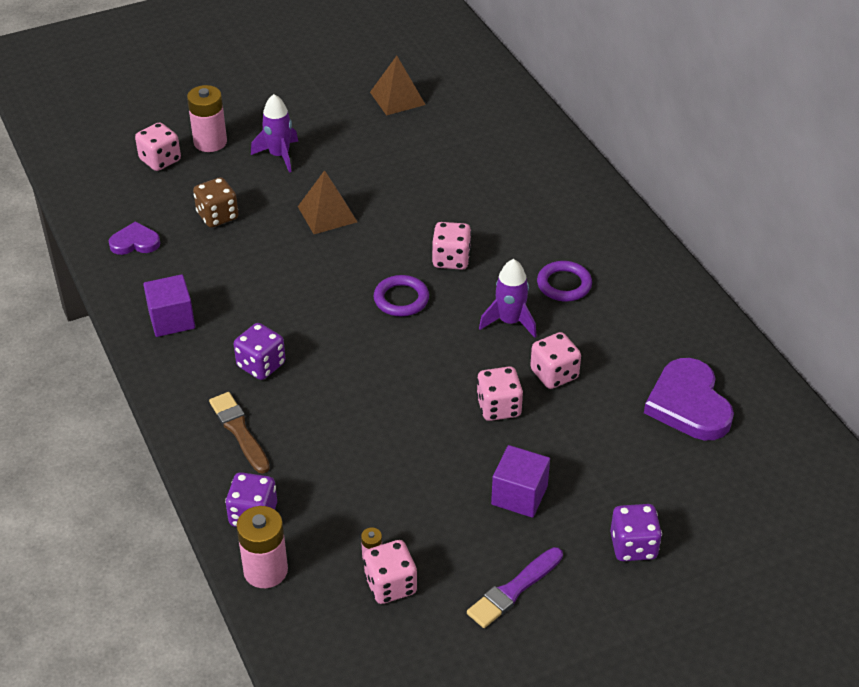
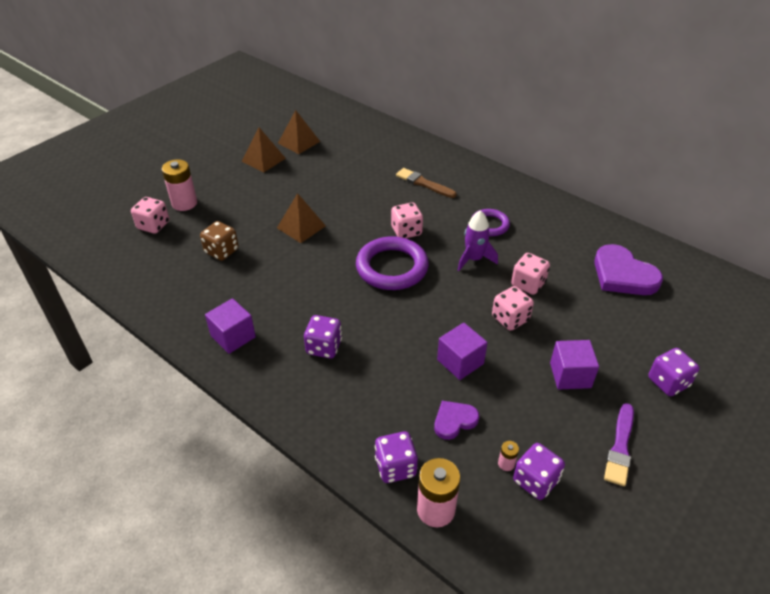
camera: 25 degrees left, 0 degrees up
(135, 242) = (168, 288): purple heart -> purple heart (454, 421)
(239, 431) = (340, 403): brown brush -> brown brush (424, 183)
(279, 155) = (241, 198): purple rocket -> none
(338, 110) = (264, 159): none -> brown pyramid
(390, 585) = (535, 481): pink dice -> purple dice
(401, 299) = (392, 267): purple ring -> purple ring, size x1.74
(402, 434) = (460, 362): none -> purple cube

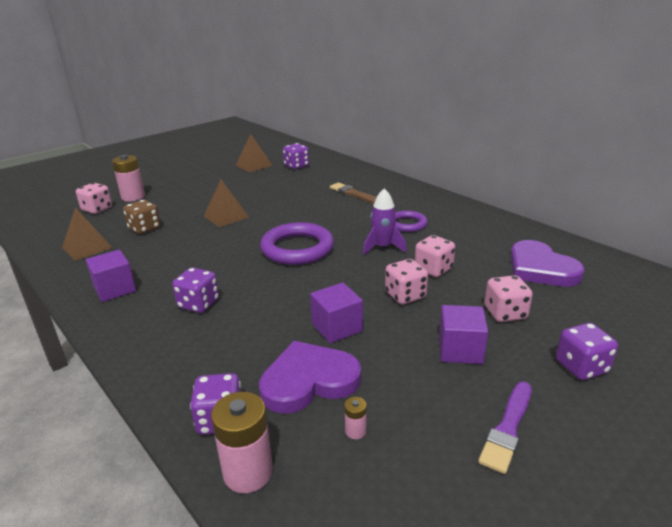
camera: 10 degrees right, 15 degrees down
(264, 159) = (217, 174): brown pyramid -> brown pyramid (87, 247)
(406, 231) = (323, 224): pink dice -> pink dice (505, 313)
(454, 421) = (309, 381): purple heart -> purple heart, size x1.78
(535, 481) = (386, 454): purple dice -> purple dice (296, 166)

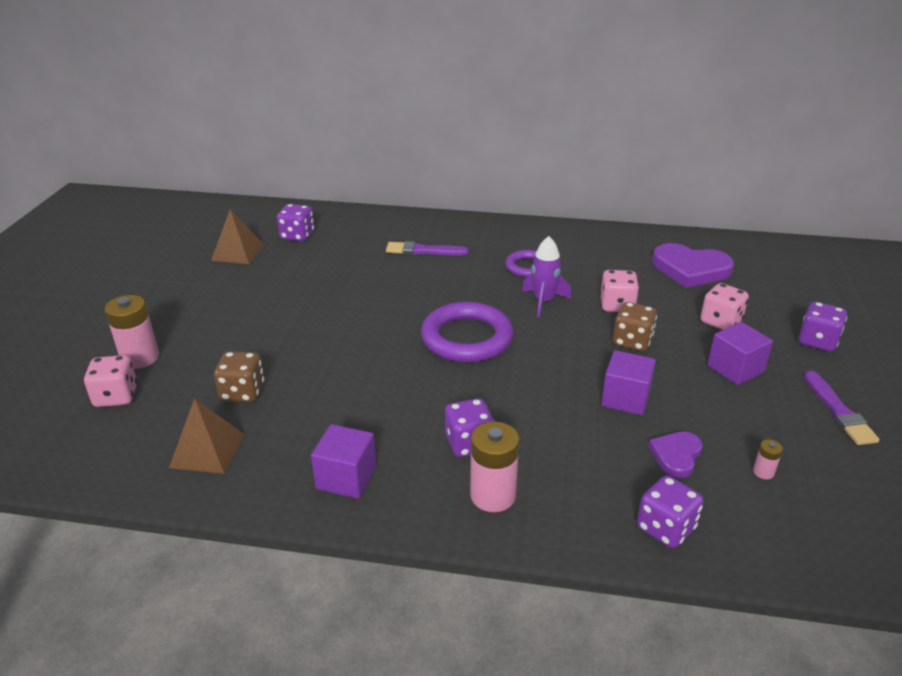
camera: 40 degrees left, 5 degrees up
(226, 216) = (322, 333): brown pyramid -> none
(248, 472) = (746, 549): pink battery -> pink battery (493, 495)
(309, 381) = (676, 455): purple heart -> purple heart, size x0.56
(354, 194) = (423, 251): brown brush -> purple brush
(405, 295) = (632, 341): pink dice -> brown dice

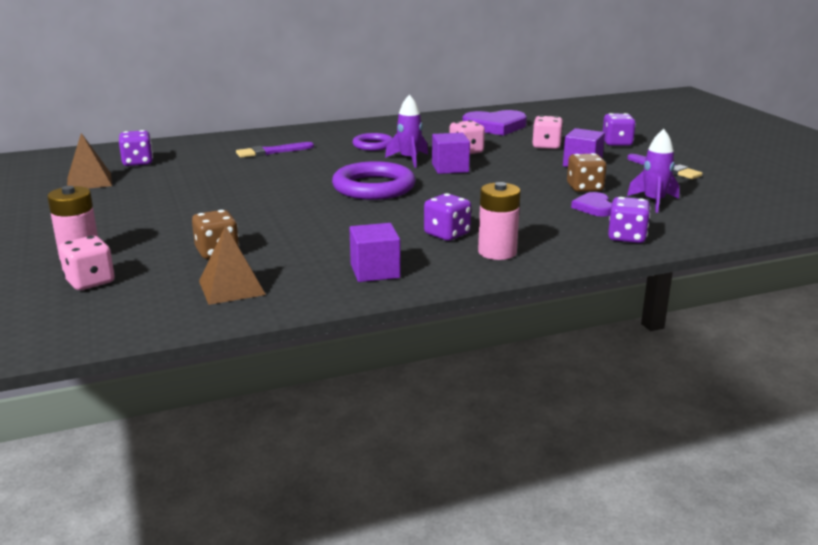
camera: 30 degrees left, 10 degrees down
(625, 398) = (529, 191): purple cube -> purple cube (450, 168)
(632, 341) = (499, 165): brown dice -> brown dice (584, 188)
(763, 472) = (654, 202): pink battery -> purple rocket

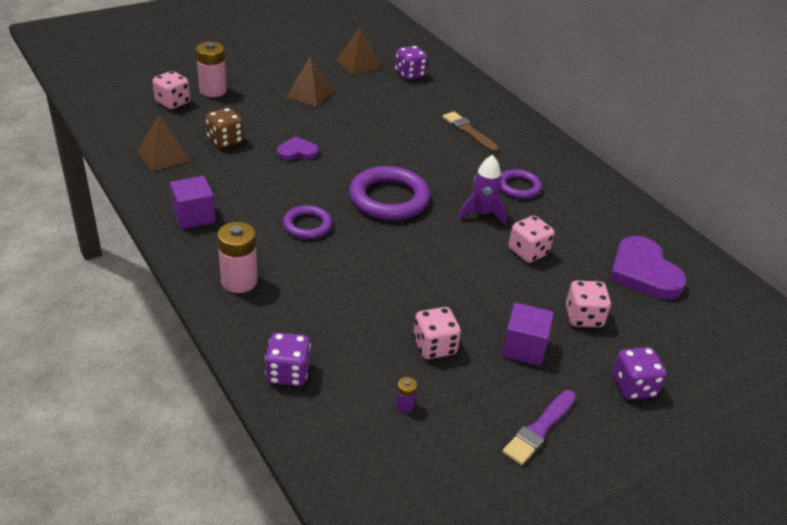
camera: 75 degrees right, 15 degrees up
(140, 207) = (310, 94): none -> brown pyramid
(272, 151) = (469, 132): purple brush -> brown brush
(408, 220) = (307, 225): none -> purple ring
(447, 234) = (277, 249): purple dice -> none
(450, 168) = (465, 243): purple cube -> none
(584, 188) = (434, 346): brown dice -> pink dice
(594, 207) = (372, 351): purple heart -> purple heart (297, 152)
(654, 202) = (404, 405): purple rocket -> purple battery

